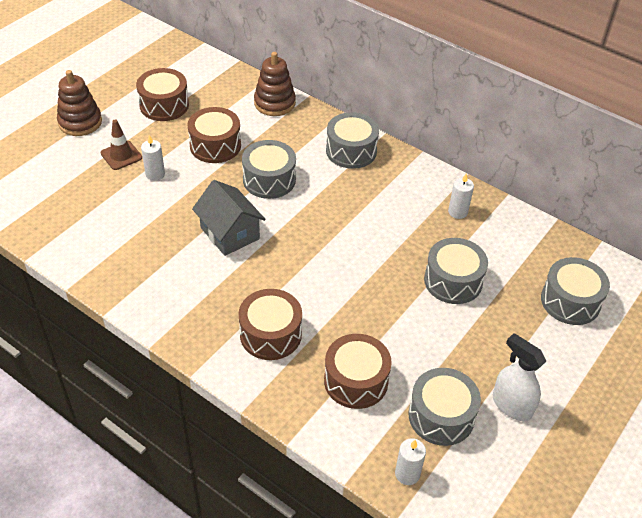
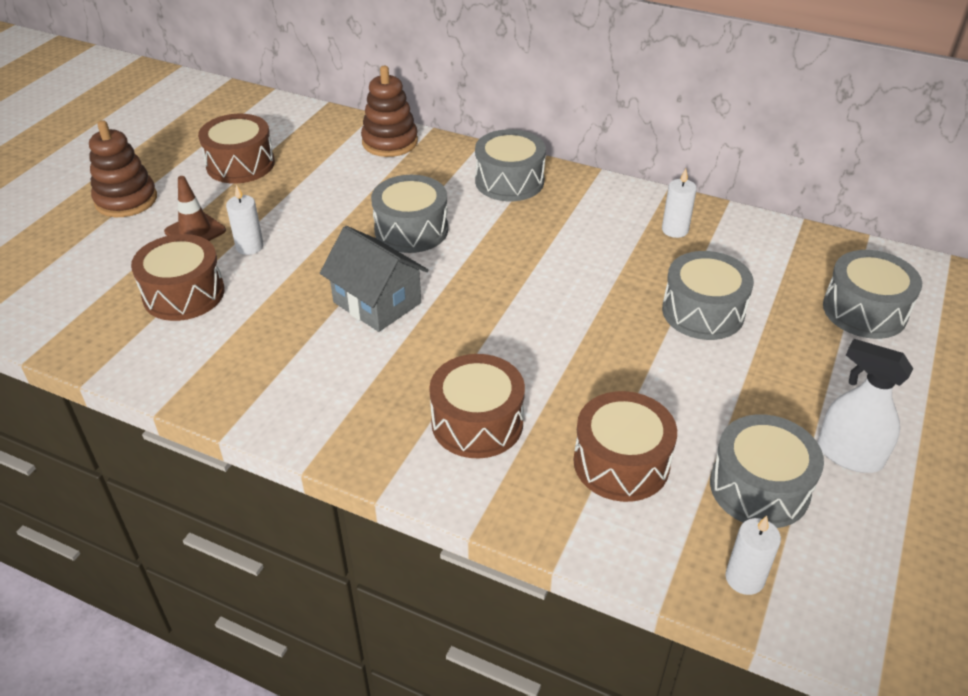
camera: 10 degrees left, 5 degrees down
(215, 145) = (324, 201): brown drum -> brown drum (184, 294)

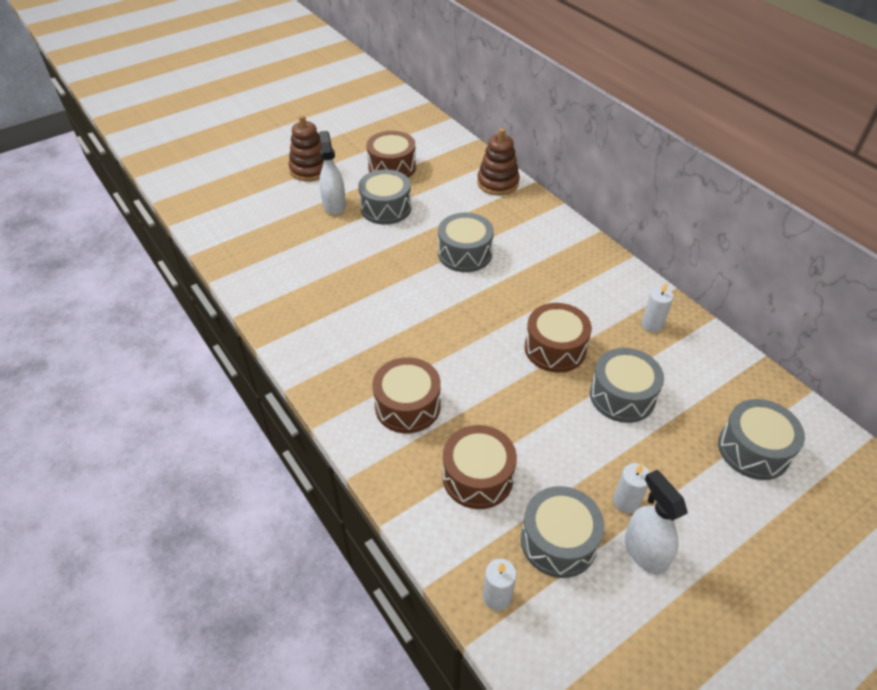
camera: 30 degrees right, 5 degrees up
(184, 294) = (300, 245): brown drum -> brown drum (555, 348)
(195, 231) = (334, 205): brown traffic cone -> white spray bottle
(249, 247) = (358, 228): white candle -> white candle (626, 501)
(377, 302) = (406, 297): grey house -> none
(509, 181) = (558, 241): grey drum -> grey drum (386, 208)

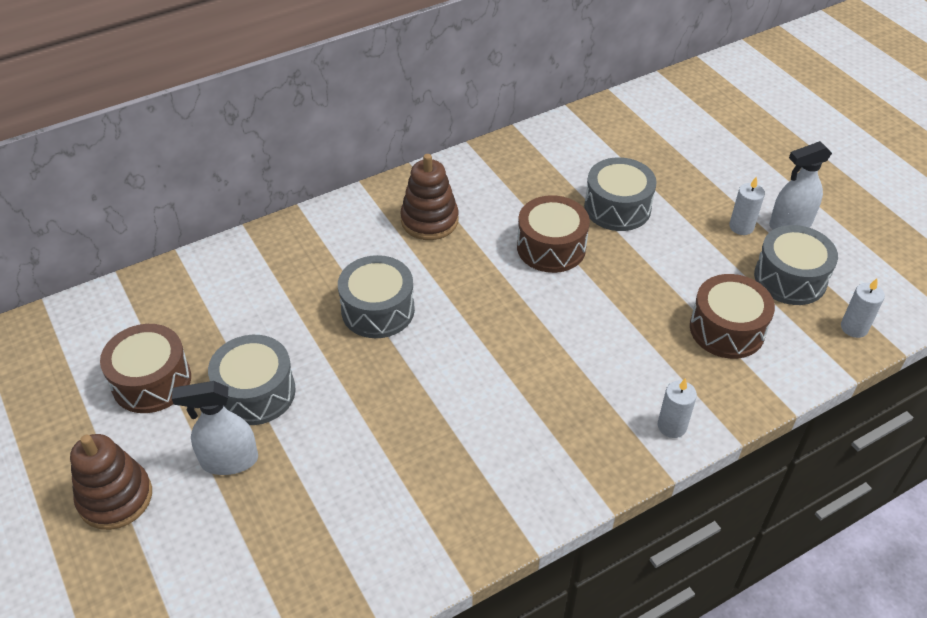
camera: 85 degrees left, 0 degrees up
(407, 406) = (636, 383): brown drum -> none
(498, 183) = (234, 262): brown stacking toy -> brown stacking toy (429, 220)
(652, 324) = (520, 169): white candle -> white candle (672, 426)
(753, 449) = (676, 138): grey drum -> none

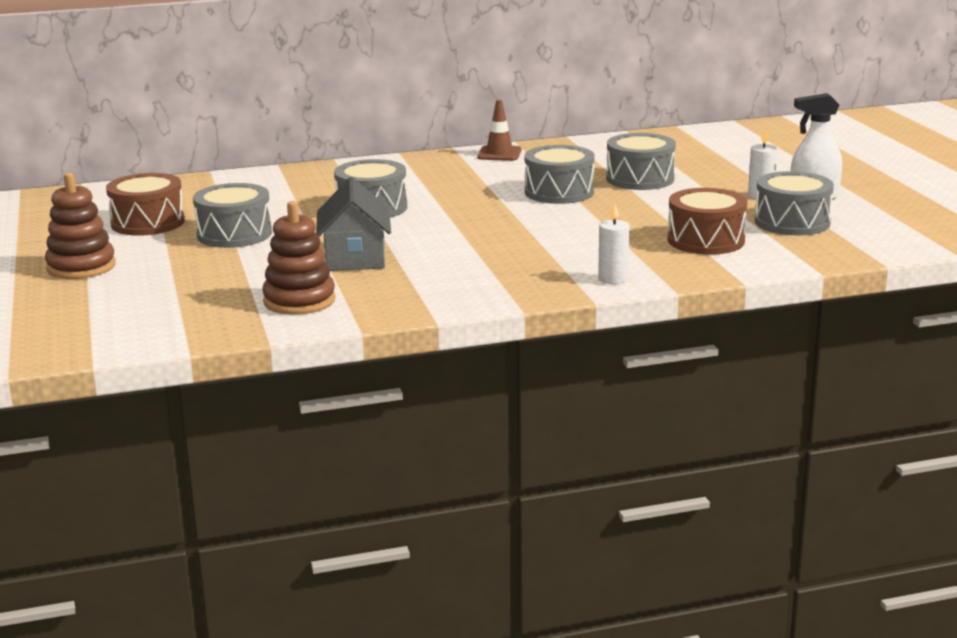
camera: 15 degrees right, 25 degrees down
(229, 460) = (189, 260): white spray bottle -> none
(402, 425) = (355, 258): none -> grey house
(429, 220) = (451, 173): brown stacking toy -> brown stacking toy (299, 301)
(462, 172) = (499, 154): none -> brown traffic cone
(551, 247) = (559, 192): brown drum -> grey drum
(854, 328) = (841, 249): white candle -> none

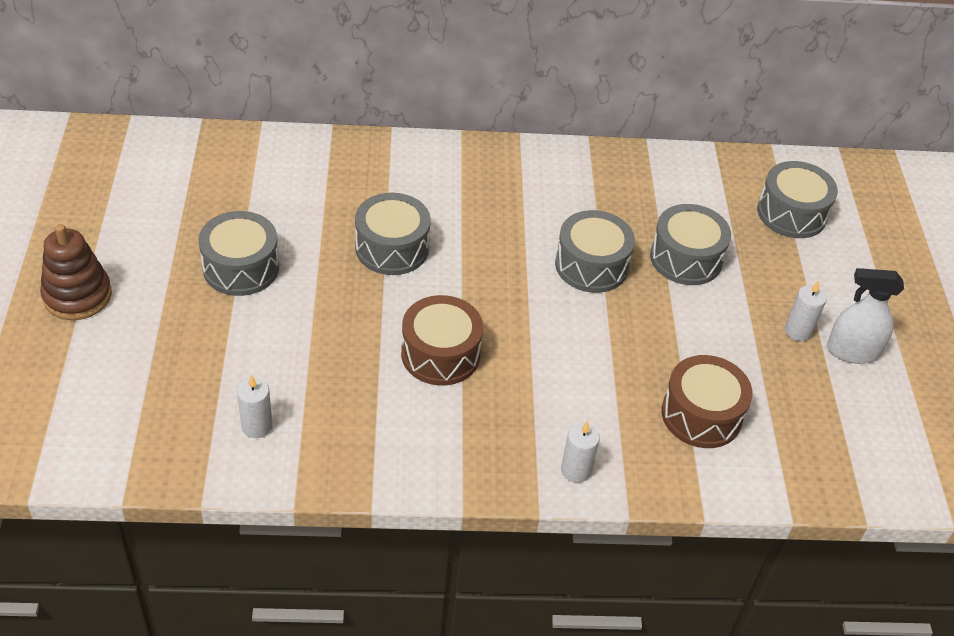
camera: 10 degrees right, 25 degrees up
(148, 222) = (167, 219): brown drum -> brown drum (440, 354)
(299, 301) = (257, 426): brown stacking toy -> white candle
(355, 258) = (339, 352): grey house -> none
(499, 154) = (562, 162): brown traffic cone -> none
(792, 222) = (807, 400): grey drum -> grey drum (791, 213)

